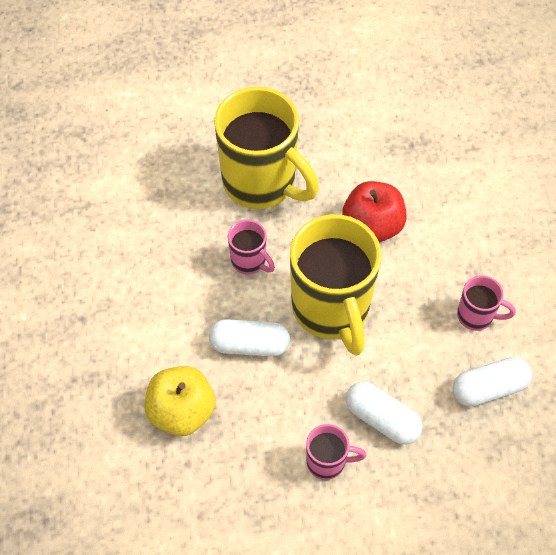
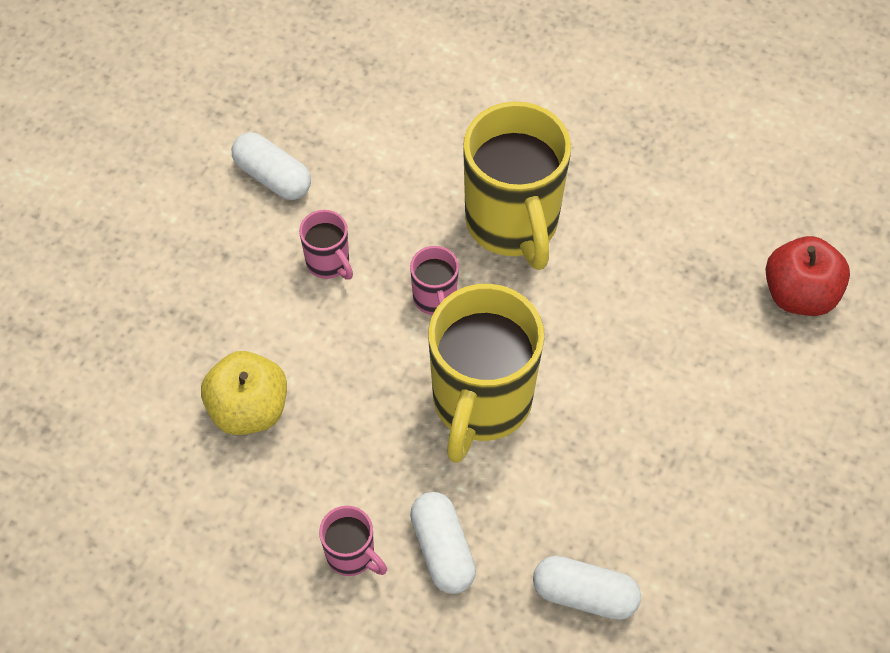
camera: 35 degrees right, 0 degrees up
(249, 345) = (367, 386): white capsule -> white capsule (273, 177)
(372, 226) = (596, 342): red apple -> red apple (799, 294)
(476, 316) = (634, 510): pink mug -> pink mug (329, 263)

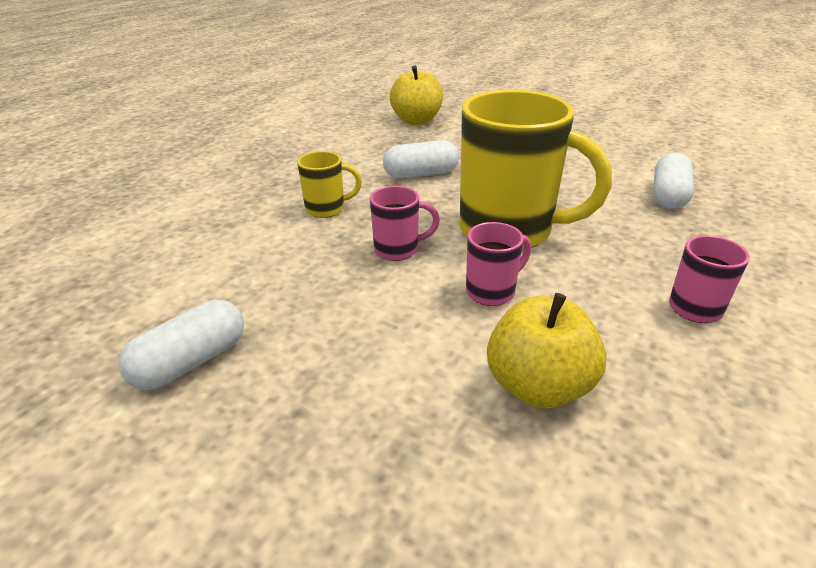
camera: 85 degrees left, 25 degrees down
(329, 263) = (338, 316): pink mug -> pink mug (492, 291)
(442, 549) = (662, 255): white capsule -> white capsule (421, 174)
(513, 224) = (327, 209): yellow mug -> yellow mug, size x0.46
(799, 294) = (416, 121): red apple -> yellow apple

